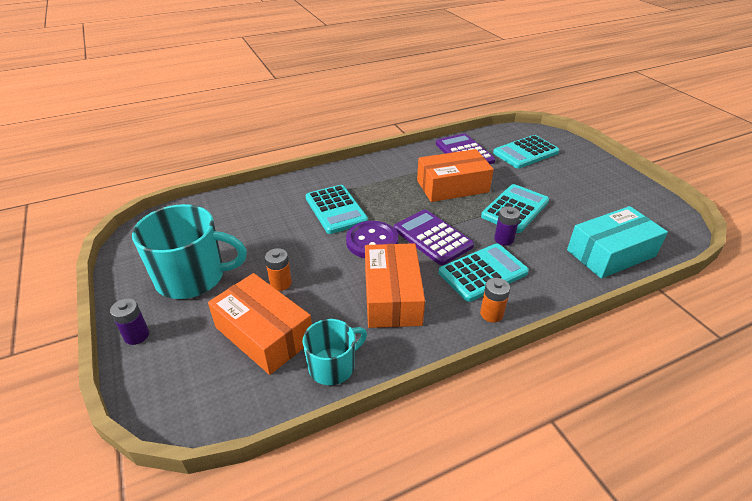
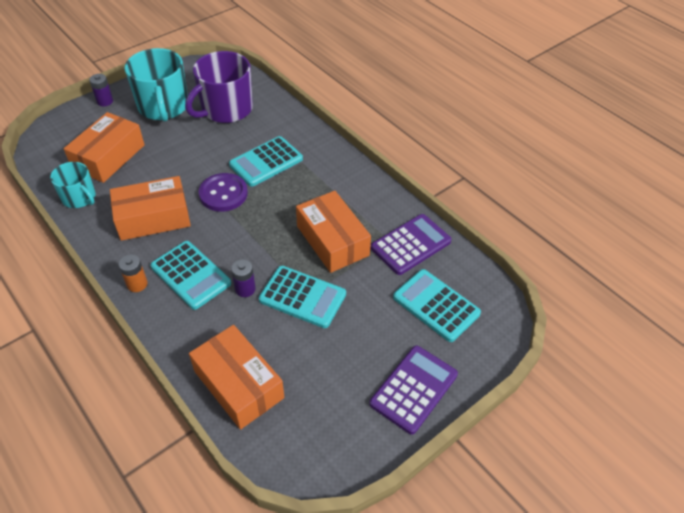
camera: 75 degrees right, 10 degrees up
(233, 228) = (226, 109): none -> purple mug
(280, 283) = (162, 152): orange battery -> none
(432, 237) = (237, 234): purple calculator -> purple calculator (413, 389)
(610, 253) = (239, 384): turquoise box -> orange box

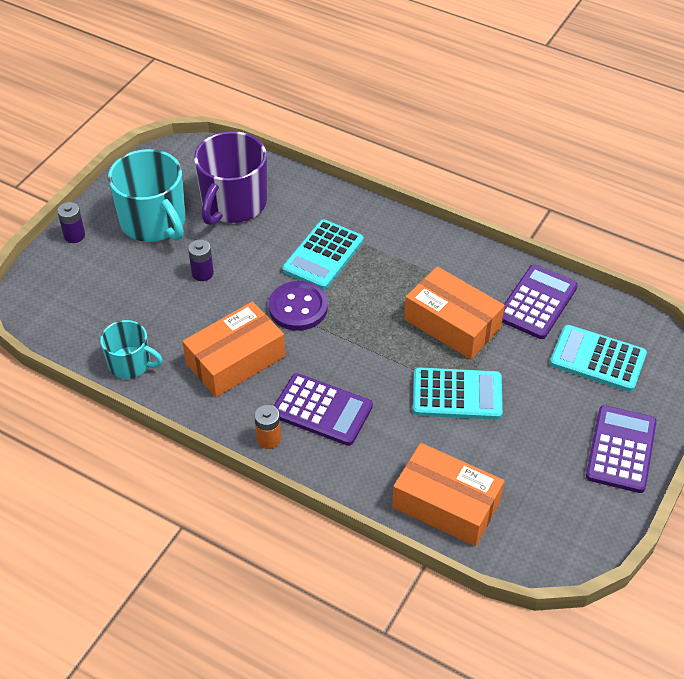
camera: 20 degrees left, 0 degrees up
(108, 157) = (130, 304): orange box -> none
(191, 275) = (322, 410): turquoise calculator -> purple calculator
(245, 289) = (391, 406): purple battery -> purple battery (202, 273)

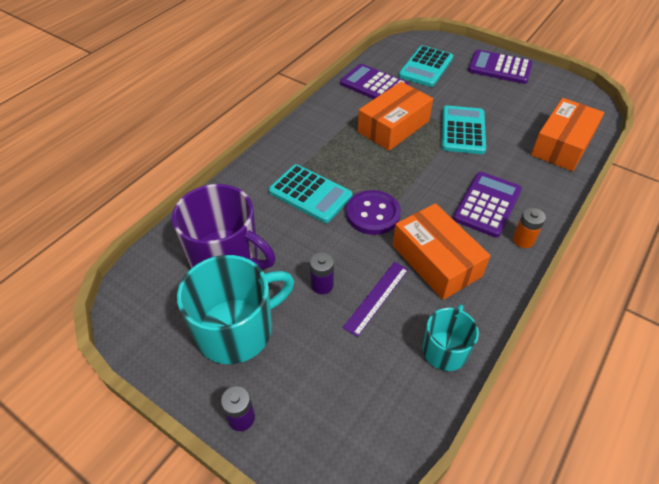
camera: 85 degrees left, 0 degrees up
(188, 313) = (376, 297): none -> purple ruler

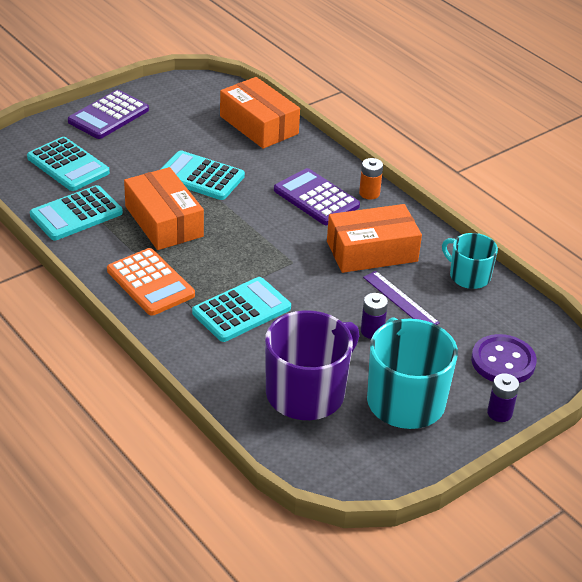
camera: 75 degrees left, 10 degrees down
(318, 138) = (150, 283): none -> orange calculator
(373, 214) = (293, 274): purple button -> purple button (503, 361)
(374, 85) = (76, 214): purple calculator -> turquoise calculator

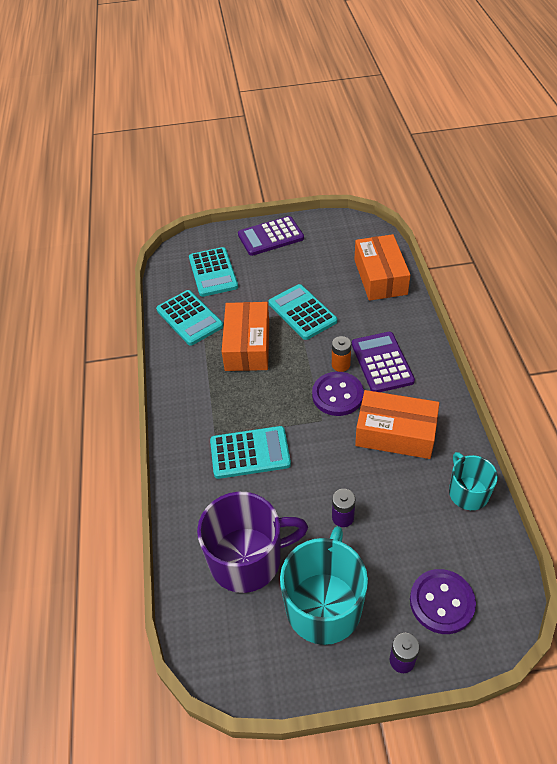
camera: 35 degrees right, 10 degrees up
(76, 214) = (189, 318): turquoise calculator -> turquoise calculator turned 120 degrees counterclockwise
(150, 283) = (200, 400): orange calculator -> none
(293, 237) = (337, 395): none -> purple button
(369, 193) = (431, 372): orange battery -> orange battery (340, 365)
(400, 300) = (388, 494): purple ruler -> none

